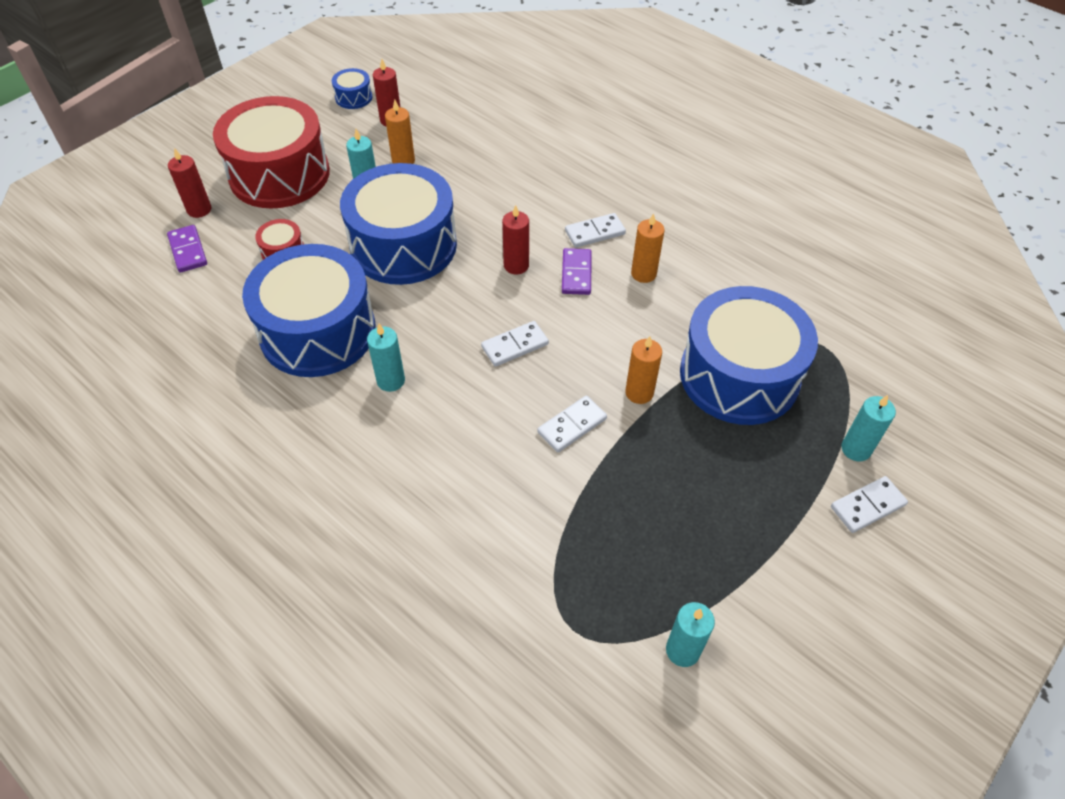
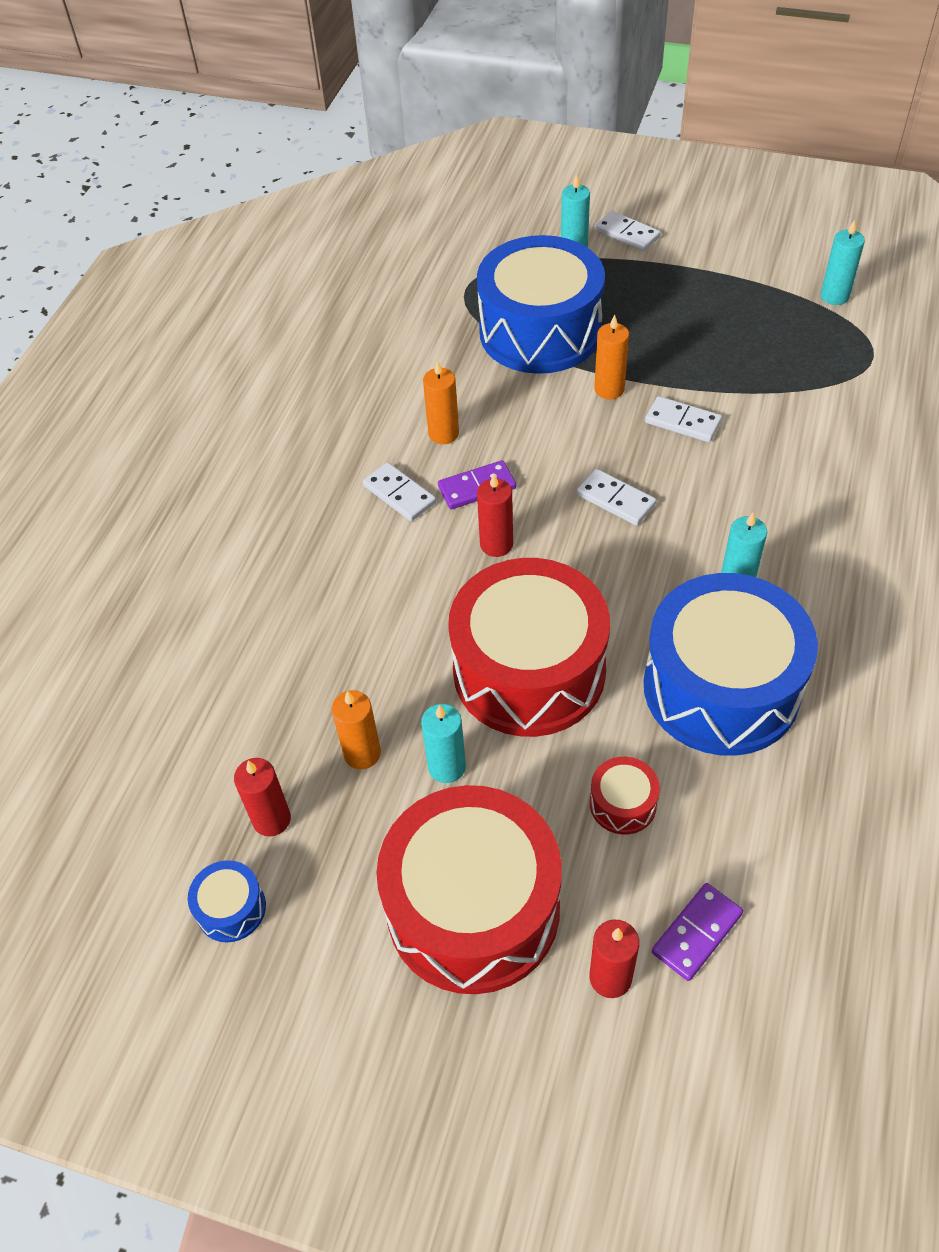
camera: 110 degrees left, 0 degrees up
(403, 245) = (529, 670): blue drum -> red drum

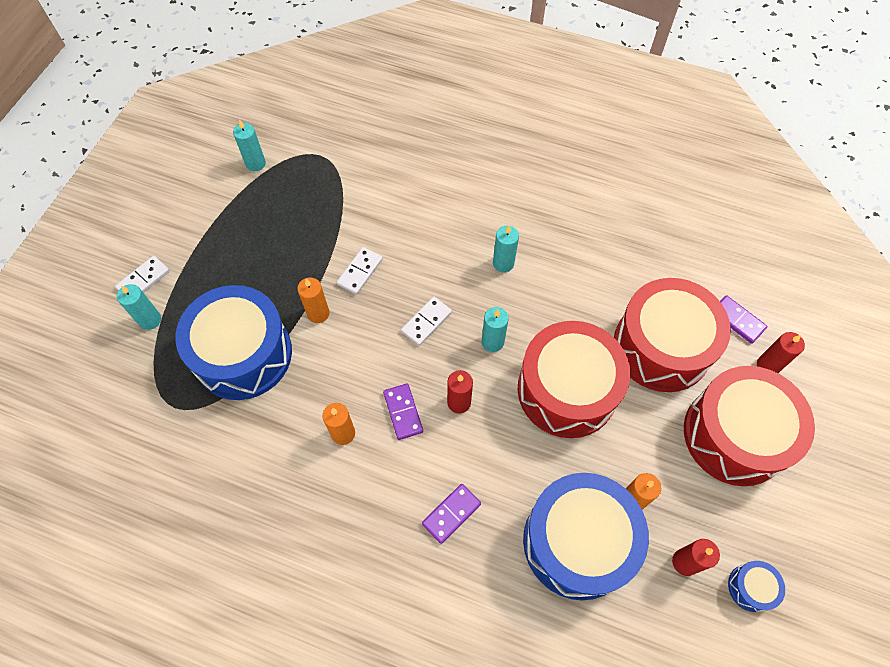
camera: 90 degrees left, 10 degrees up
(342, 547) = (451, 514): none -> purple domino
(399, 494) = (402, 469): white domino -> none
(447, 767) = (640, 445): turquoise candle -> turquoise candle (492, 342)
(622, 804) = (661, 347): red drum -> red drum, size x2.47
(721, 687) = (581, 284): blue drum -> blue drum (577, 542)

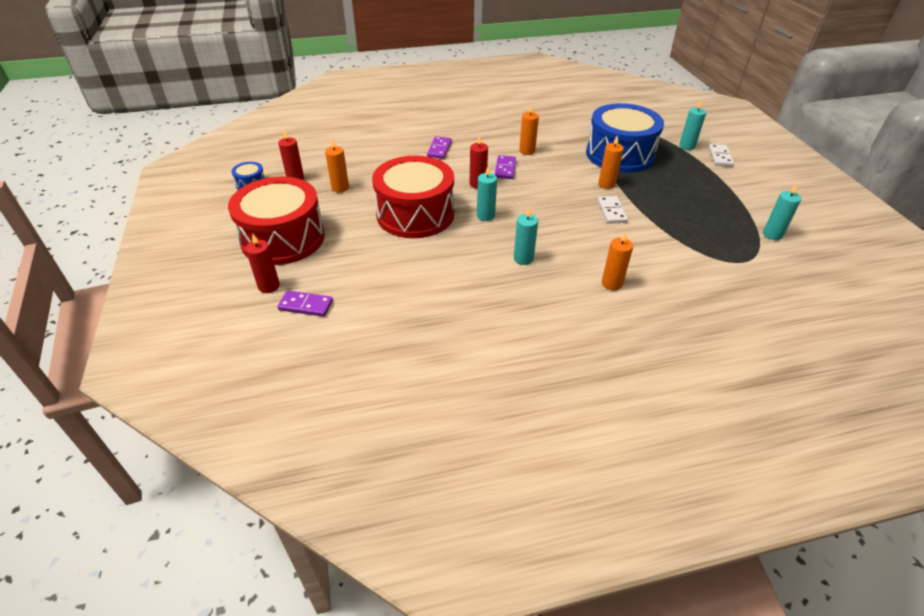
camera: 145 degrees right, 20 degrees down
(403, 412) = (505, 169): purple domino -> purple domino turned 60 degrees clockwise
(426, 322) = (538, 207): white domino -> none
(452, 196) = (611, 283): none -> orange candle
(577, 542) = (362, 164): blue drum -> none
(661, 347) = (362, 262): red drum -> none

